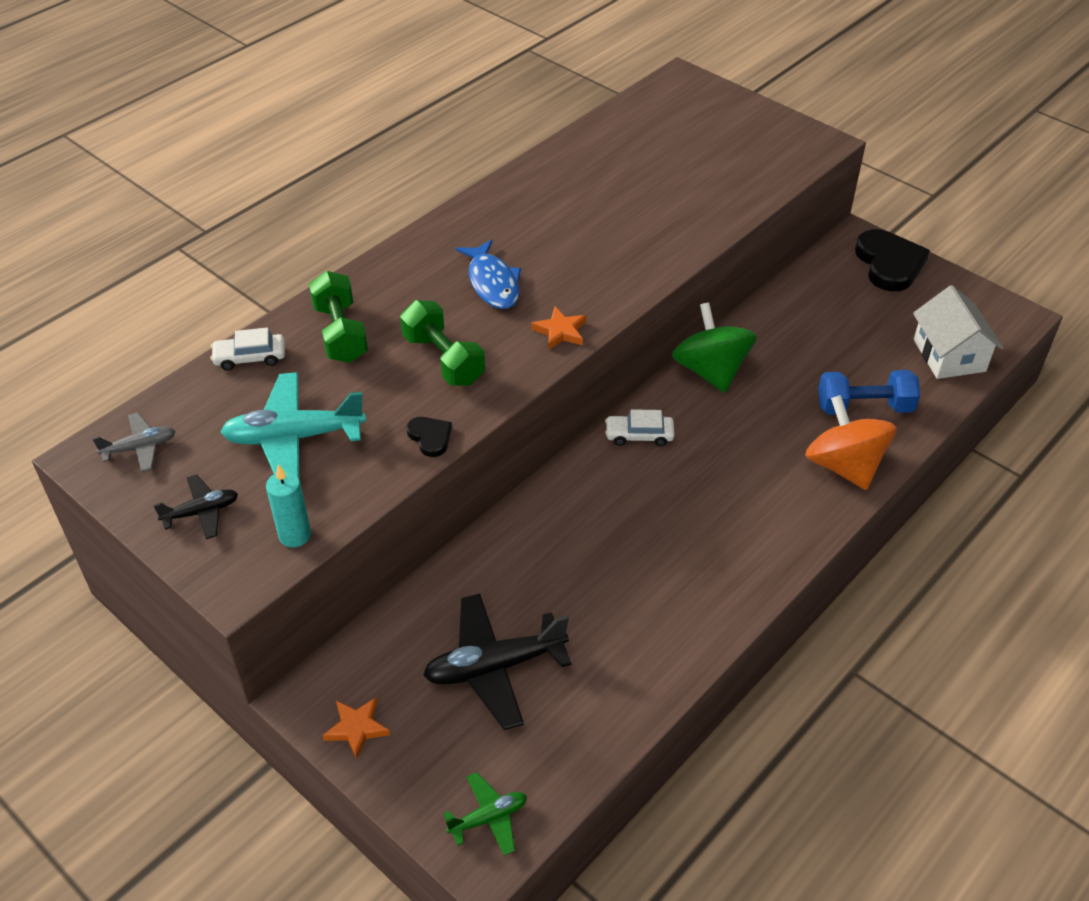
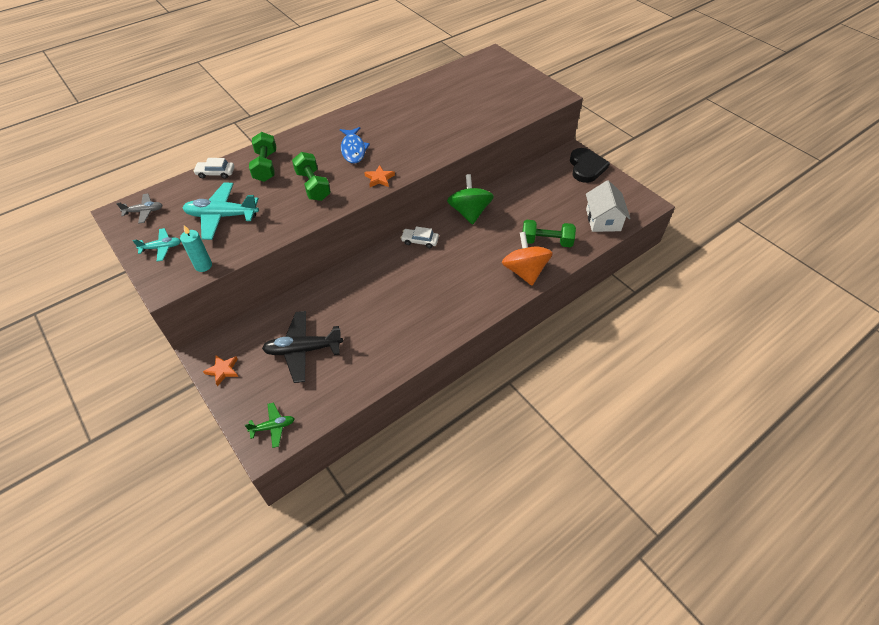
camera: 10 degrees right, 5 degrees up
(201, 512) = (161, 248): black plane -> turquoise plane
(430, 437) = (291, 225): black heart -> none
(864, 407) = (546, 241): blue dumbbell -> green dumbbell

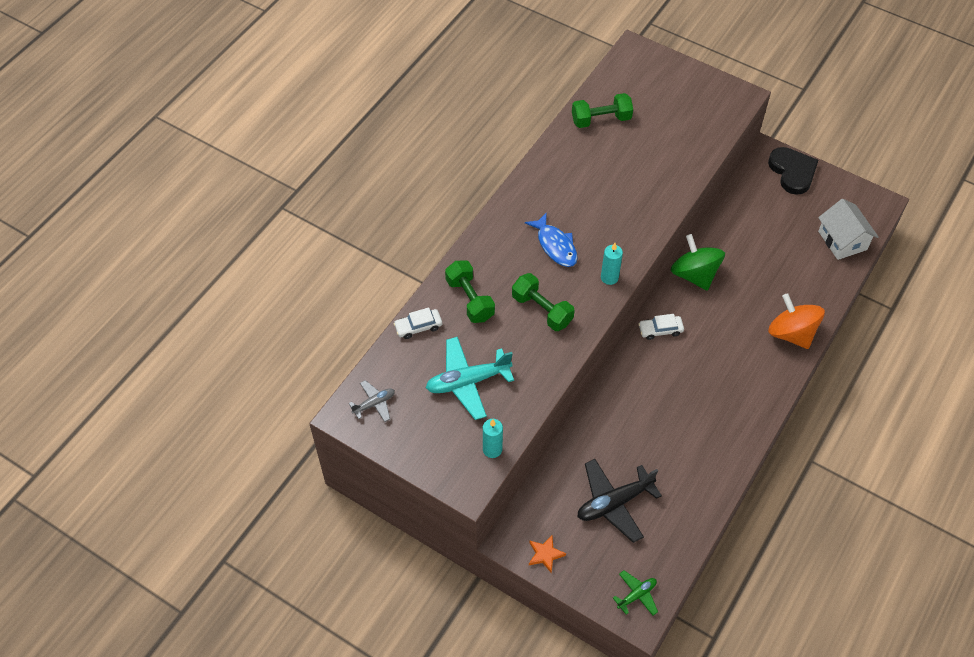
camera: 20 degrees left, 5 degrees up
(161, 248) = (430, 443): turquoise plane -> none
(379, 178) = (609, 277): orange star -> turquoise candle
(546, 241) = (796, 288): green dumbbell -> green dumbbell (601, 119)

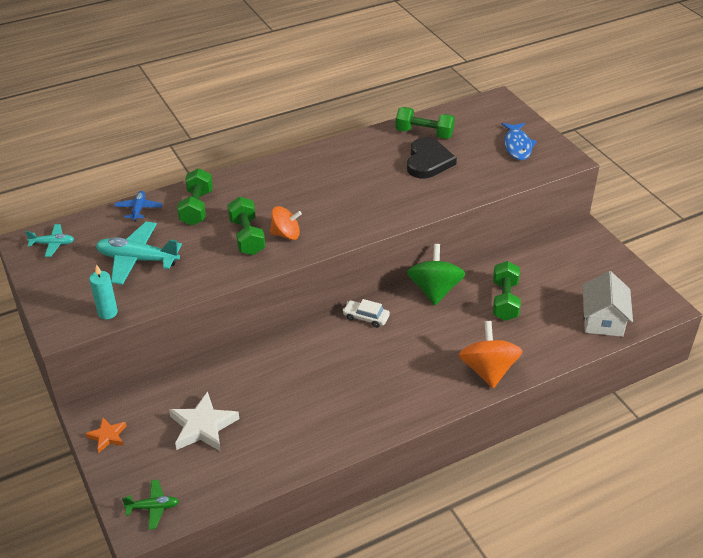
camera: 30 degrees right, 15 degrees down
(374, 404) = (52, 244): grey plane -> turquoise plane
(418, 327) = (139, 209): white car -> blue plane
(555, 245) = (302, 199): blue fish -> blue fish (517, 146)
(573, 291) = (286, 234): none -> orange spinning top
(609, 277) = (326, 237): turquoise candle -> none
(614, 503) = (203, 426): black plane -> white star
(756, 258) = (505, 301): none -> green dumbbell
(792, 172) = (596, 252): black heart -> black heart (428, 161)

